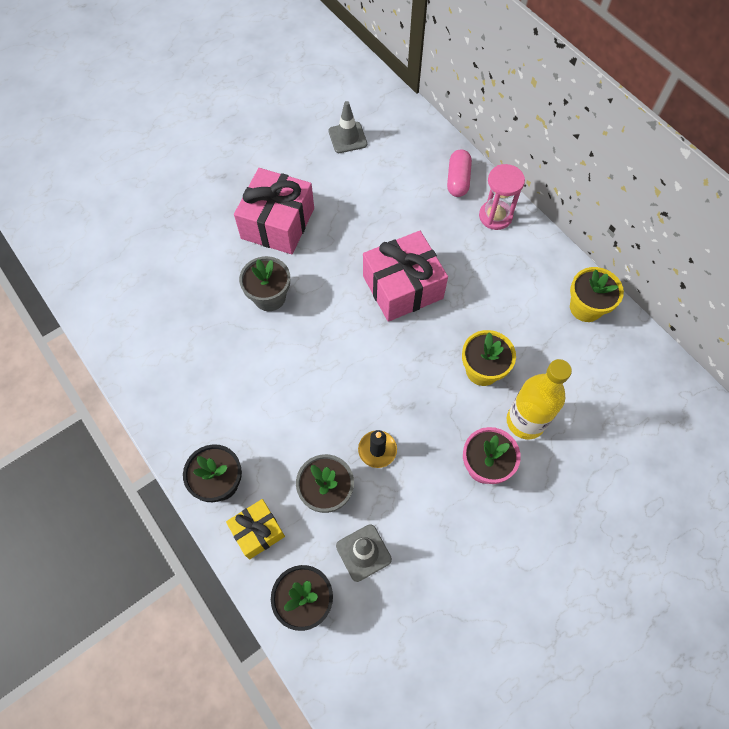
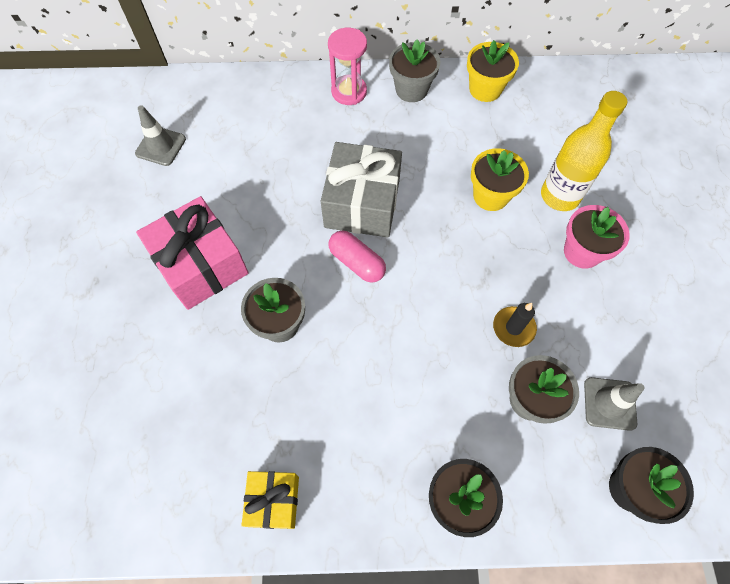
camera: 55 degrees left, 0 degrees up
(257, 531) = (533, 492): yellow gift -> yellow gift (273, 501)
(402, 287) = (362, 203): pink gift -> grey gift
(458, 180) = (288, 94): pink capsule -> pink capsule (357, 262)
(536, 256) = (411, 90): none -> grey flower pot

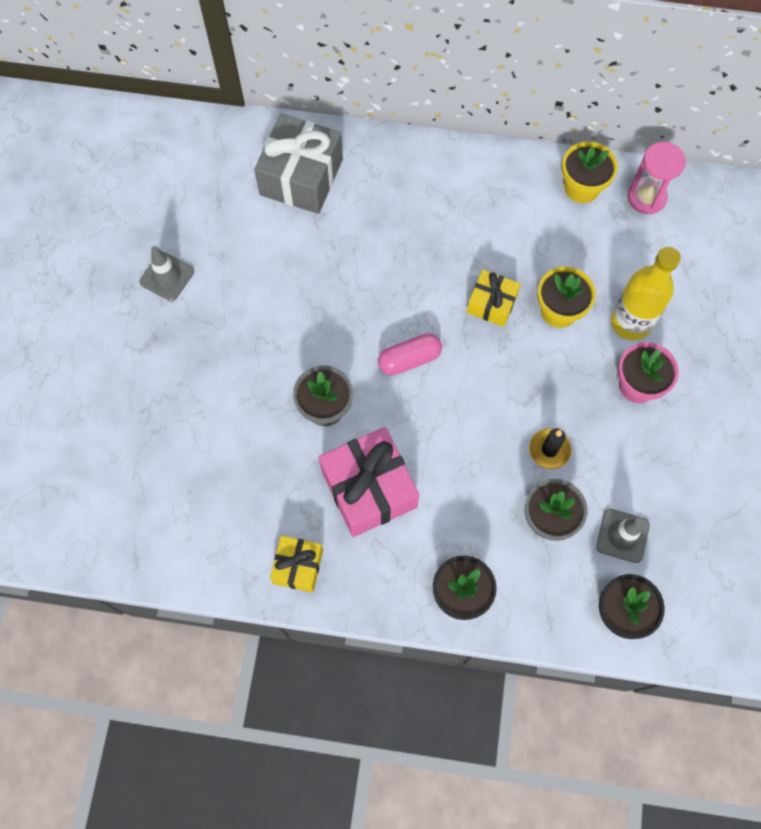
camera: 10 degrees right, 5 degrees up
(161, 146) = (229, 202): grey traffic cone -> grey traffic cone (167, 276)
(201, 264) = (257, 337): pink gift -> pink gift (369, 489)
(349, 92) = (434, 168): pink hourglass -> pink hourglass (646, 197)
(357, 262) = (409, 359): pink capsule -> pink capsule turned 75 degrees counterclockwise
(362, 203) = (425, 298): grey gift -> grey gift (301, 177)
(411, 90) = (501, 176): grey flower pot -> none
(426, 199) = (491, 304): none -> yellow gift

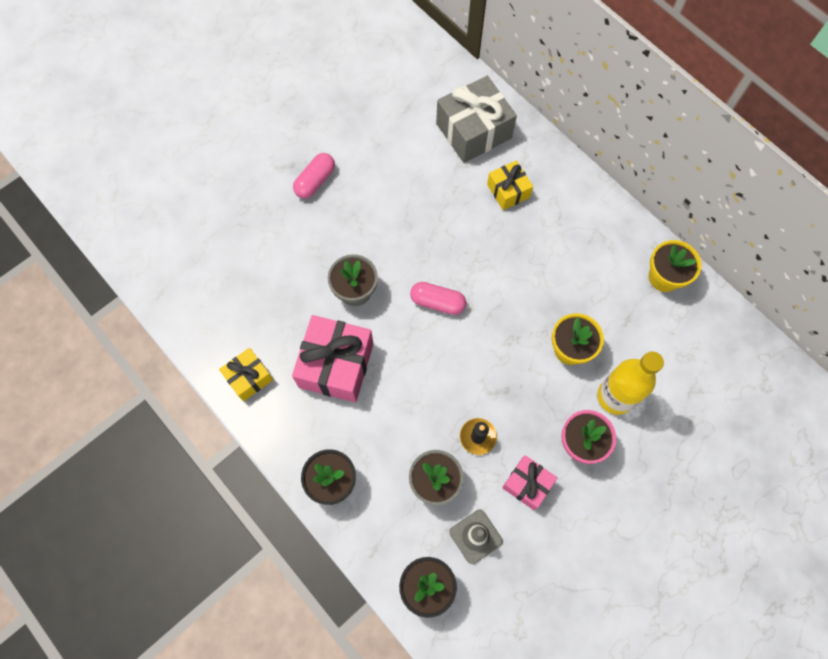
camera: 40 degrees right, 0 degrees up
(167, 276) = (332, 133): grey traffic cone -> none
(192, 334) = (315, 181): none -> pink capsule
(491, 304) = (526, 308): yellow gift -> yellow gift (508, 191)
(625, 455) = (527, 484): none -> pink gift
(646, 197) = (707, 319): pink hourglass -> none

